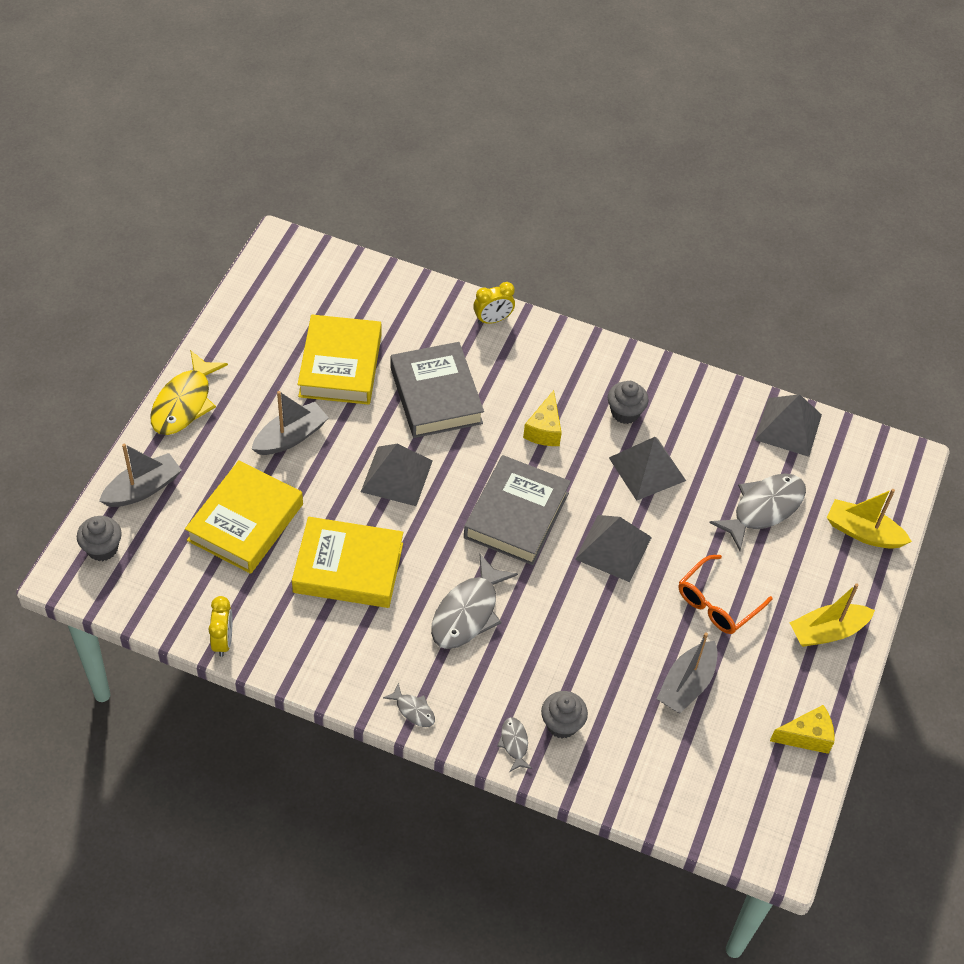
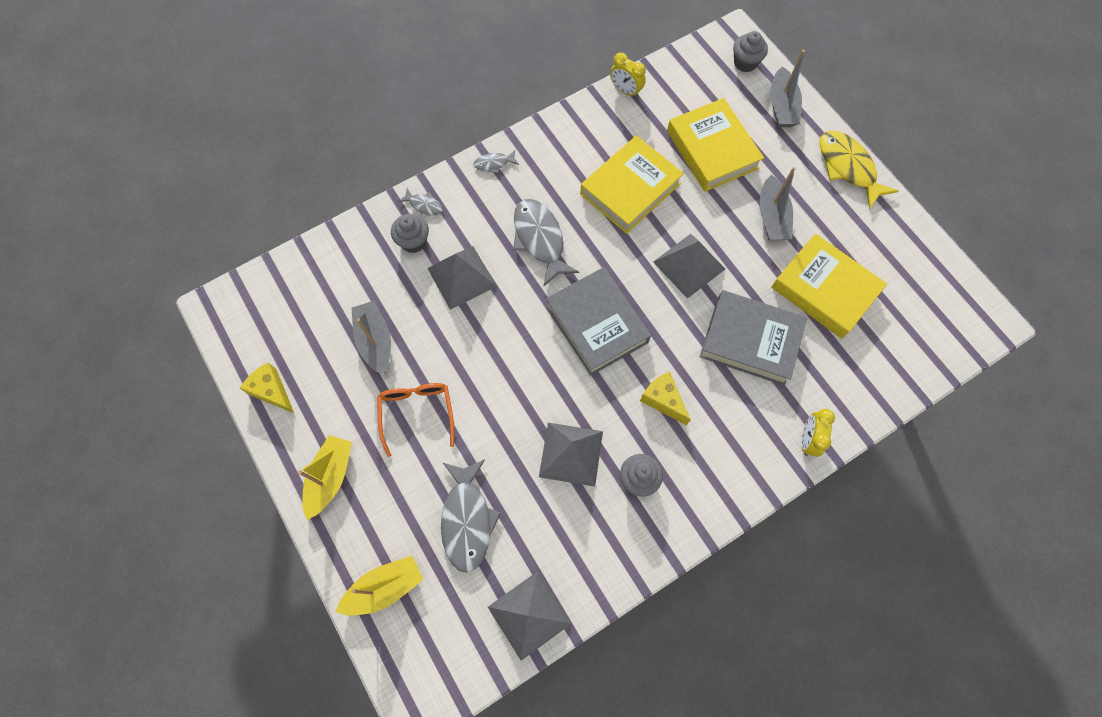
camera: 130 degrees right, 15 degrees up
(613, 548) = (519, 373): grey pyramid -> grey pyramid (462, 277)
(806, 736) = (272, 391): yellow cheese -> yellow cheese turned 105 degrees clockwise

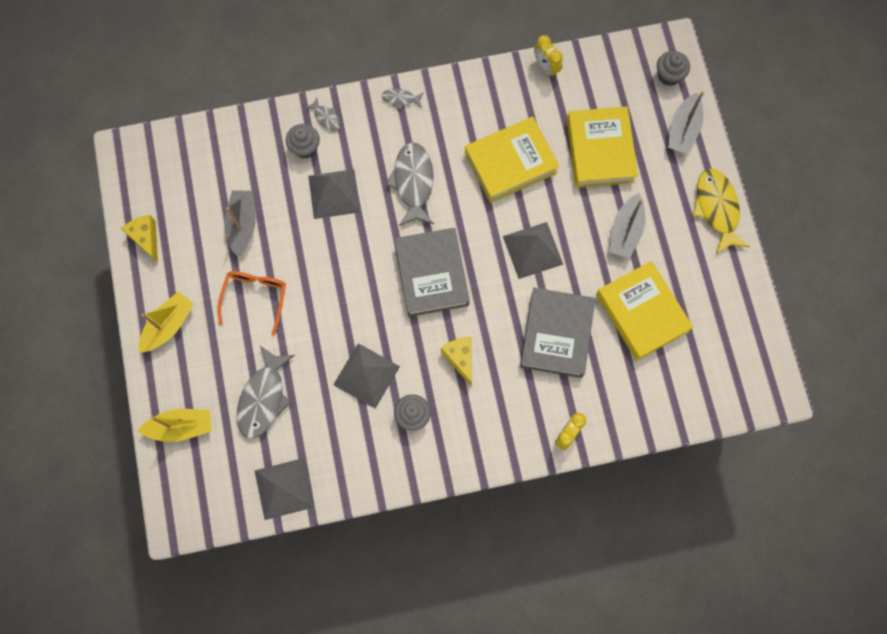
camera: 20 degrees right, 5 degrees up
(750, 341) = (556, 334): grey book -> grey book turned 60 degrees clockwise

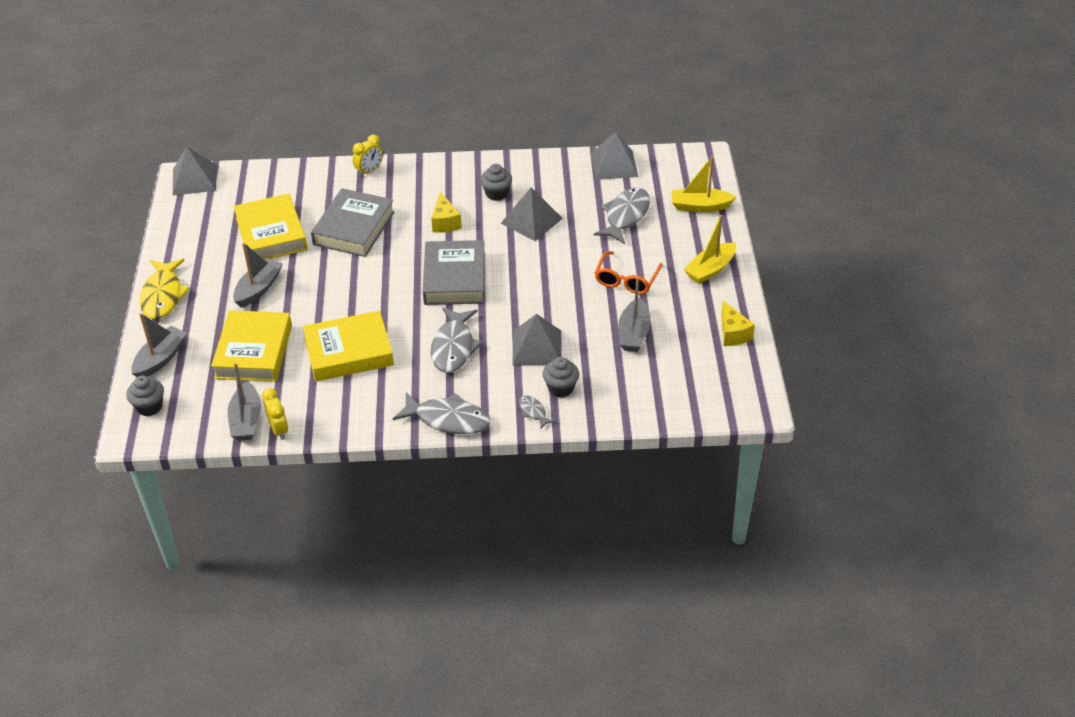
camera: 170 degrees left, 30 degrees down
(400, 99) = (448, 419): grey fish -> grey fish, size x2.07
(532, 250) = (353, 285): grey pyramid -> grey pyramid (194, 179)
(577, 73) = (246, 420): none -> grey boat

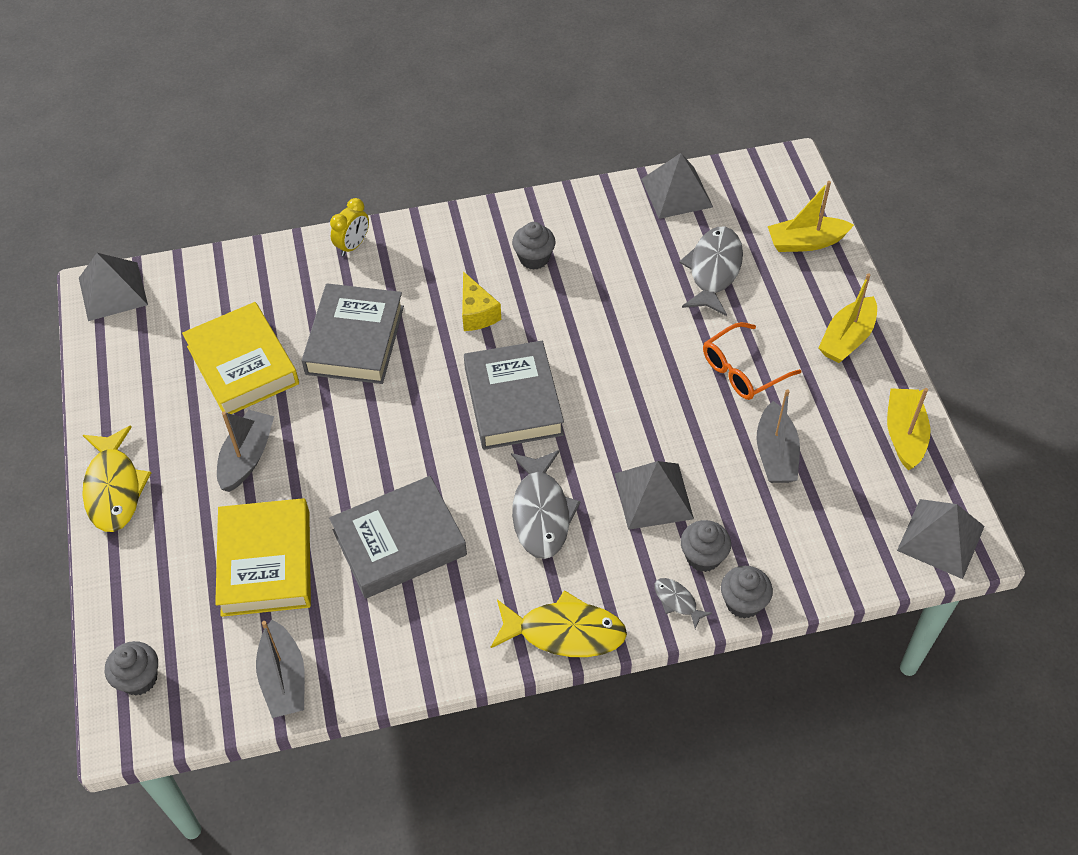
camera: 10 degrees left, 10 degrees up
(160, 359) = (136, 595): grey boat -> none
(278, 430) = (333, 688): yellow clock -> none
(349, 352) = (399, 542): yellow book -> grey book
(448, 419) = (565, 632): grey fish -> yellow fish
(531, 220) = (591, 294): grey pyramid -> grey pyramid (940, 538)
(580, 419) = (743, 602): none -> grey cupcake
(626, 280) = (742, 370): orange glasses -> orange glasses turned 45 degrees clockwise
(733, 333) = (904, 434): yellow cheese -> yellow boat

